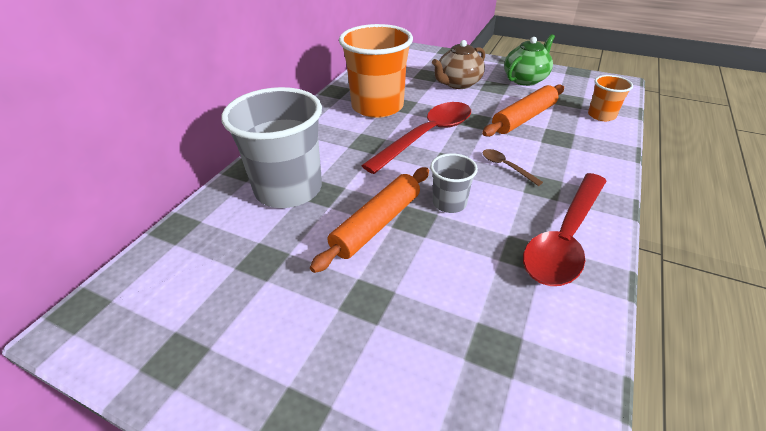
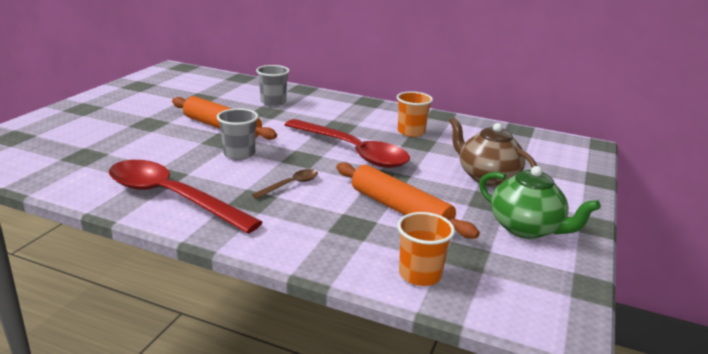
camera: 85 degrees right, 15 degrees down
(288, 189) = (273, 102): grey cup -> grey cup, size x0.49
(377, 106) = (411, 132): orange cup -> orange cup, size x0.49

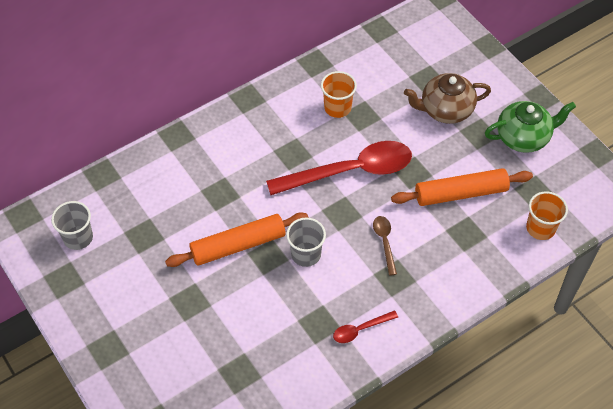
camera: 55 degrees left, 30 degrees up
(172, 197) = (360, 329): red spoon -> red spoon, size x0.43
(273, 102) = (197, 177): grey cup -> grey cup (78, 238)

